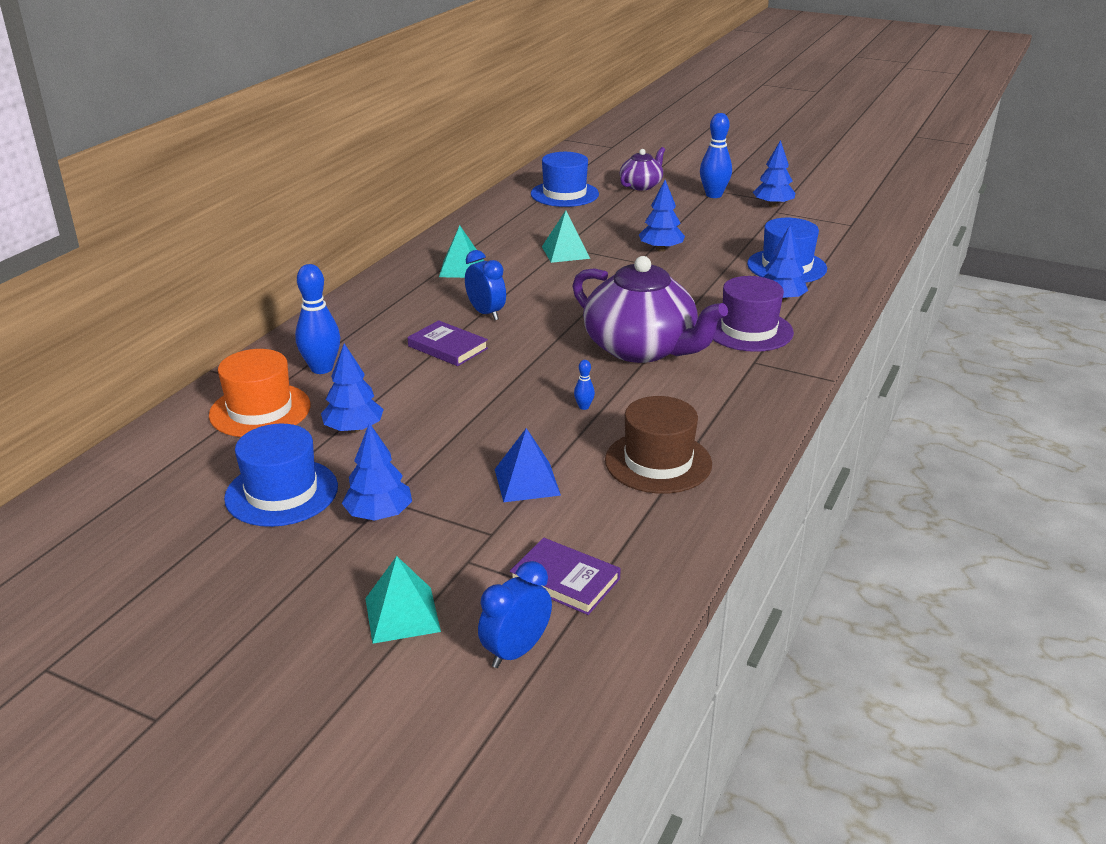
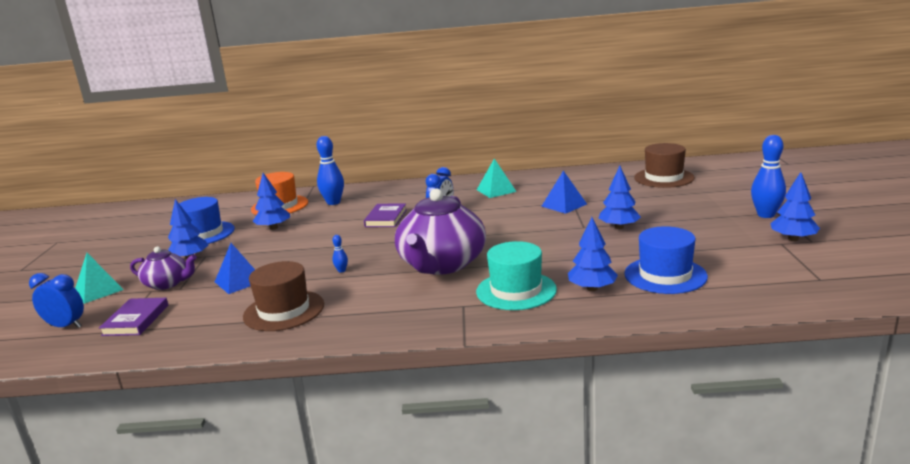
camera: 65 degrees right, 10 degrees down
(564, 194) = (664, 178): blue hat -> brown hat
(565, 252) = (564, 205): turquoise pyramid -> blue pyramid
(641, 185) = (730, 191): purple teapot -> purple teapot (167, 283)
(748, 330) = (516, 290): purple hat -> turquoise hat

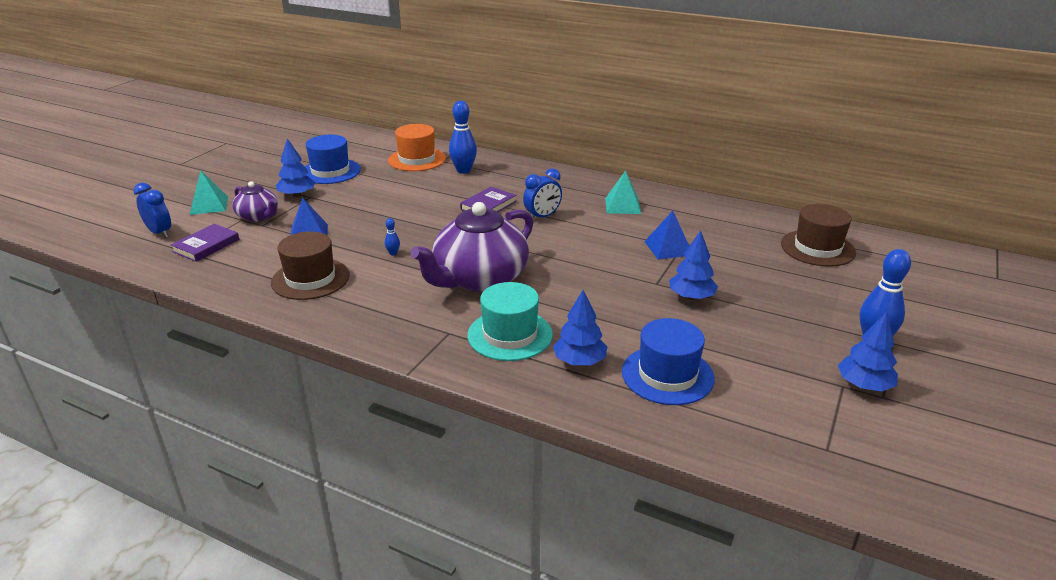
camera: 25 degrees right, 10 degrees up
(273, 228) = (388, 184): blue tree -> none

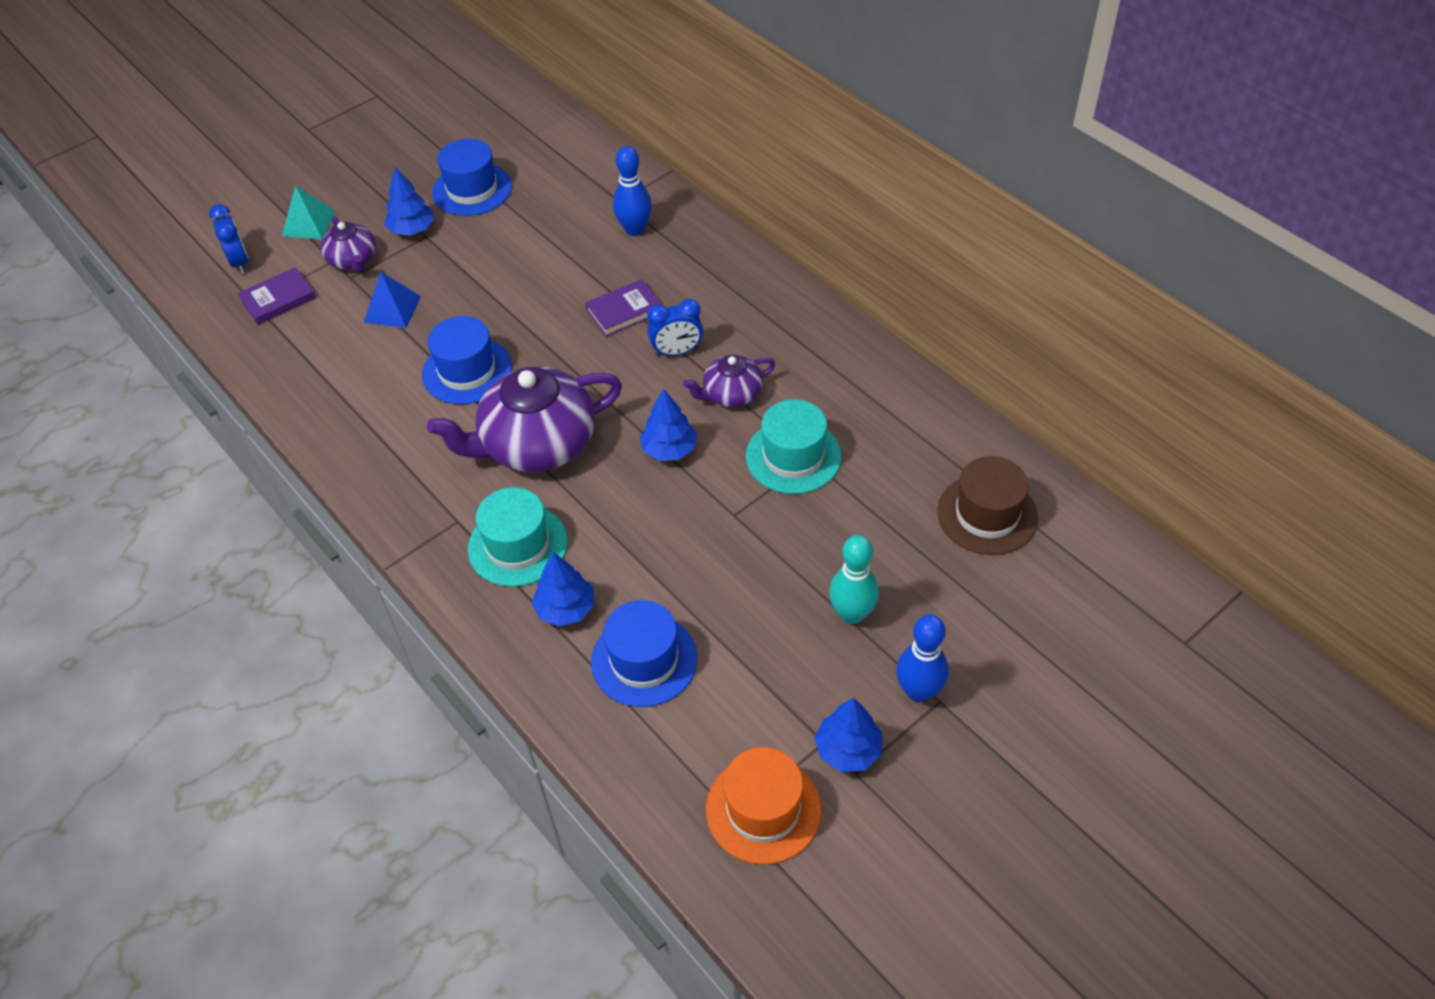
camera: 25 degrees right, 20 degrees up
(310, 279) = (359, 389): brown hat -> none
(393, 253) = (467, 371): blue bowling pin -> blue hat
(417, 159) = (589, 190): orange hat -> orange hat (763, 809)
(598, 228) = (731, 394): none -> purple teapot
(622, 205) = (792, 358): turquoise pyramid -> none
(668, 248) = (793, 456): blue pyramid -> turquoise hat
(691, 297) = (758, 550): blue tree -> blue tree (669, 449)
(787, 313) = (852, 614): none -> turquoise bowling pin

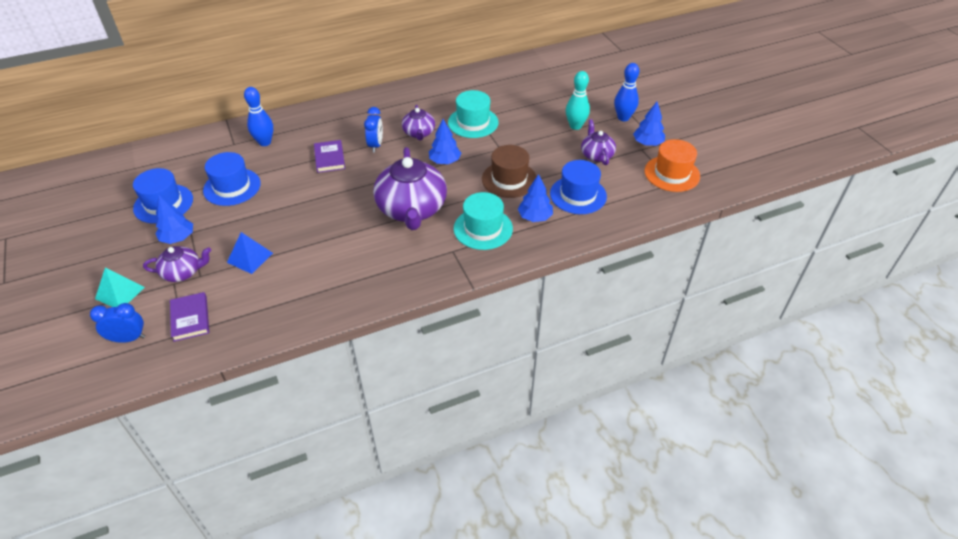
camera: 75 degrees left, 5 degrees down
(467, 371) = (333, 230): blue hat -> blue hat (232, 187)
(773, 667) = (596, 155): none -> purple teapot
(987, 514) = (536, 78): brown hat -> brown hat (509, 179)

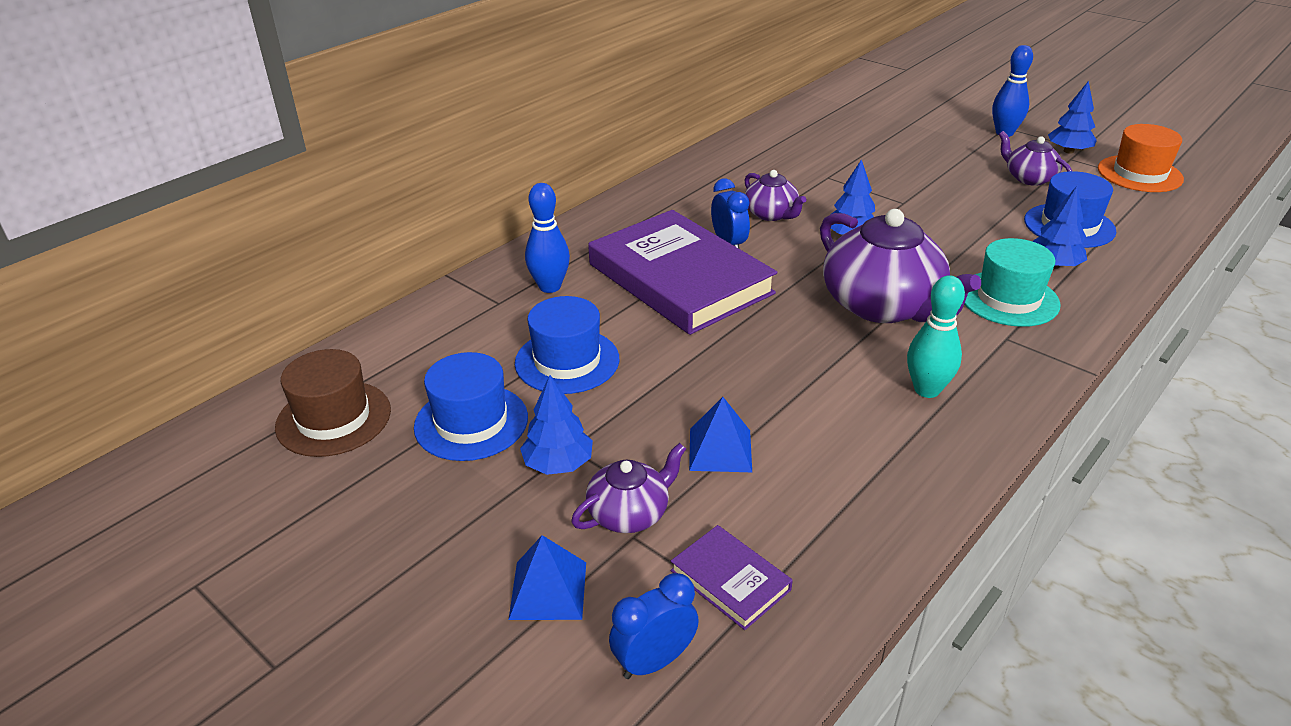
camera: 25 degrees left, 10 degrees down
(120, 293) = (548, 590): turquoise pyramid -> blue pyramid
(329, 158) = (680, 278): purple book -> purple book, size x2.33
(473, 122) = (828, 184): turquoise hat -> none
(509, 179) = (962, 233): brown hat -> brown hat (333, 418)
(575, 126) = (961, 155): turquoise bowling pin -> turquoise bowling pin (927, 390)

